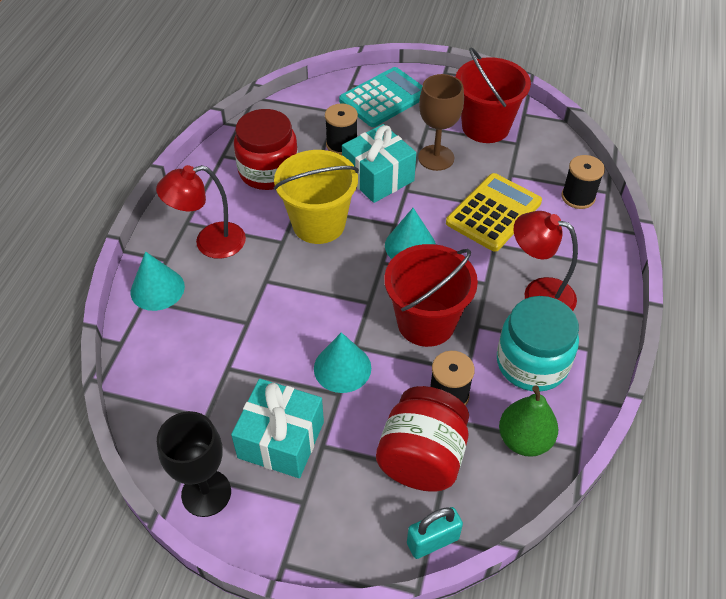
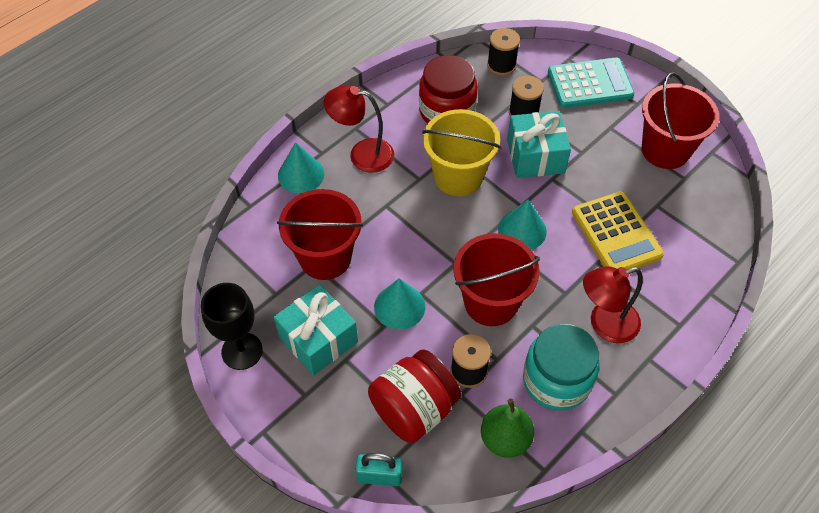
camera: 30 degrees right, 5 degrees up
(236, 357) = (325, 257): none -> red bucket
(436, 158) = (599, 160): brown goblet -> none
(493, 212) = (616, 234): yellow calculator -> yellow calculator turned 90 degrees clockwise
(538, 294) = (604, 324): red lamp -> red lamp turned 75 degrees counterclockwise
(578, 197) = (706, 254): black spool -> black spool (501, 65)

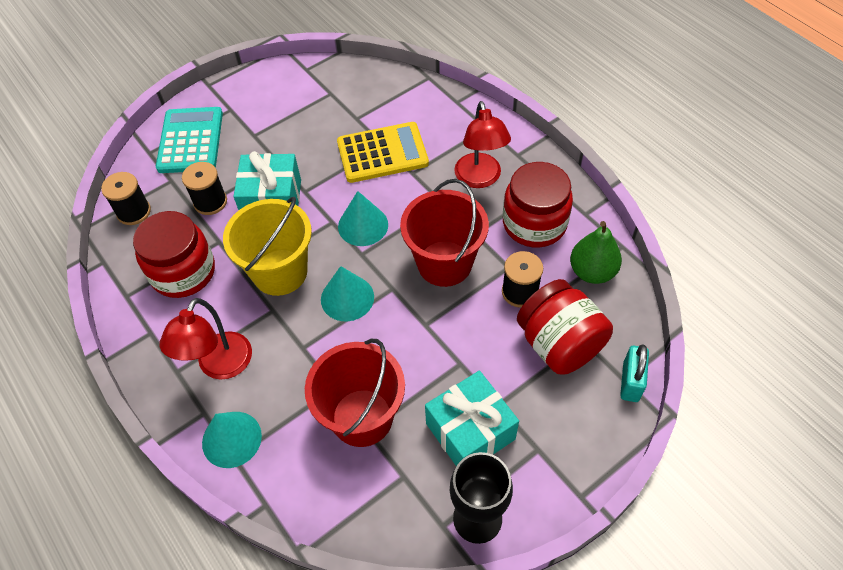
camera: 80 degrees left, 0 degrees up
(399, 306) = (438, 346): turquoise cone -> turquoise cone (347, 298)
(556, 380) = (534, 224): turquoise jar -> red jar
(665, 150) = (294, 100): red bucket -> none

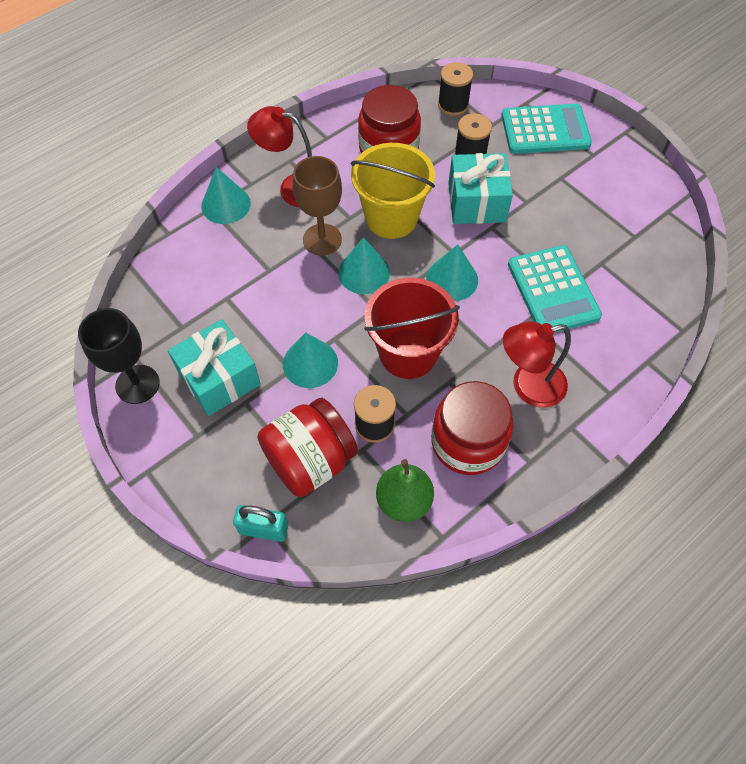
camera: 85 degrees right, 5 degrees up
(299, 336) = (322, 239): none -> brown goblet
(362, 417) = (239, 293): red bucket -> none
(382, 153) = (553, 290): yellow calculator -> turquoise calculator
(453, 345) = (310, 363): none -> turquoise cone

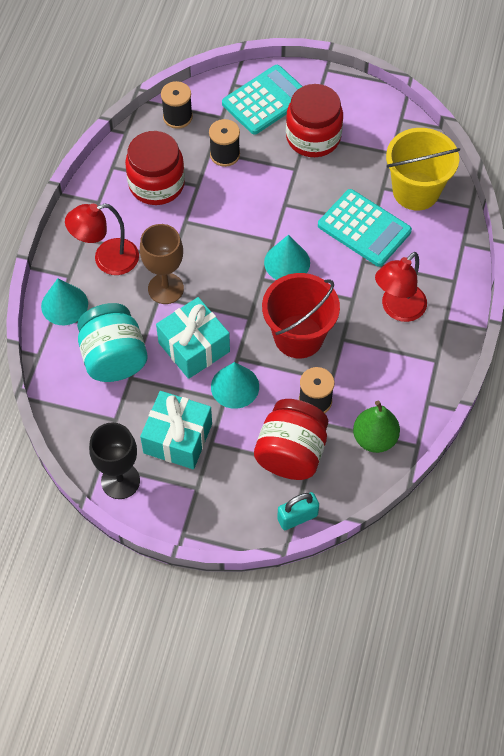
camera: 35 degrees left, 0 degrees up
(227, 272) = (114, 358): none -> turquoise jar
(364, 272) = (218, 295): turquoise cone -> none
(391, 218) = (204, 240): yellow bucket -> yellow bucket (416, 191)
(467, 442) = (386, 373): red jar -> red jar (313, 137)
(476, 202) = (259, 190): turquoise gift -> turquoise gift (194, 347)

